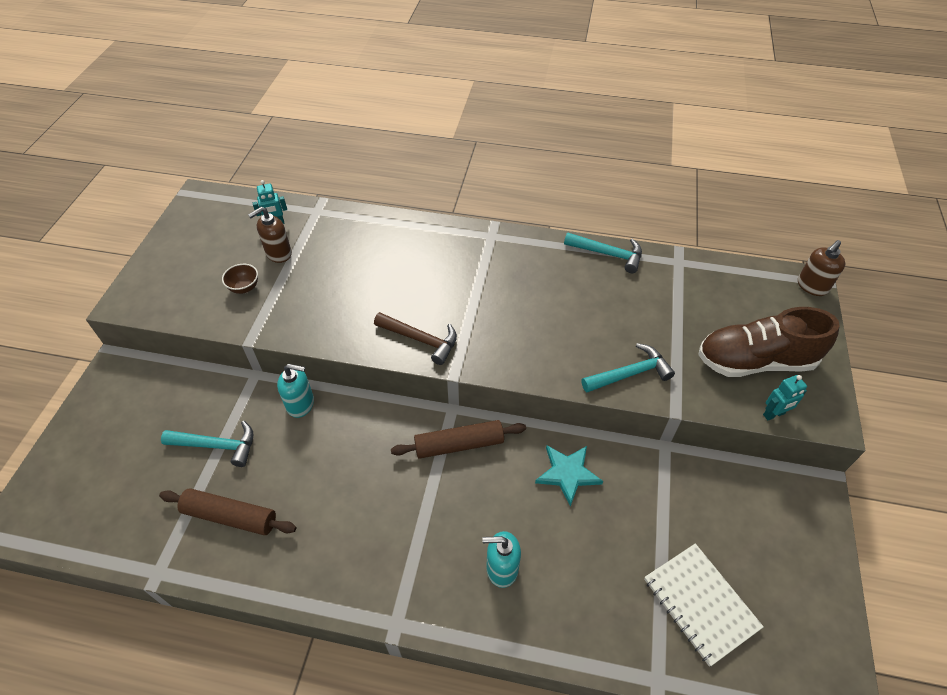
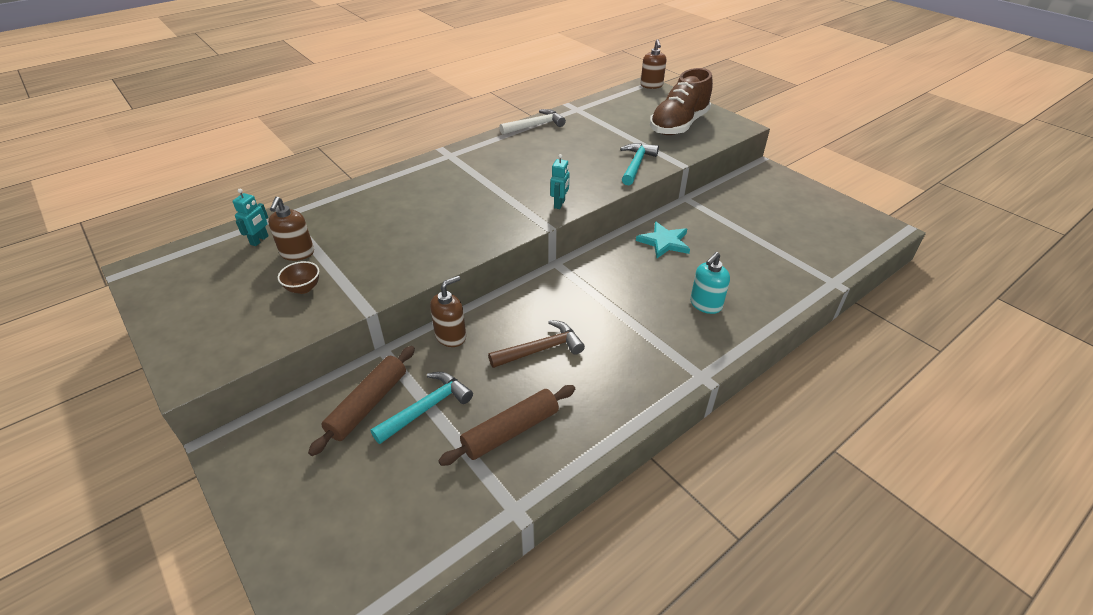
camera: 50 degrees left, 10 degrees down
(301, 404) = (451, 336): turquoise soap dispenser -> brown soap dispenser
(420, 340) = (497, 226): brown hammer -> brown hammer (541, 349)
(459, 445) = (589, 275): brown rolling pin -> brown rolling pin (368, 404)
(608, 254) = (535, 126): turquoise hammer -> white hammer
(700, 603) = (799, 242): white notebook -> none
(774, 414) = (719, 138): turquoise robot -> turquoise robot (559, 204)

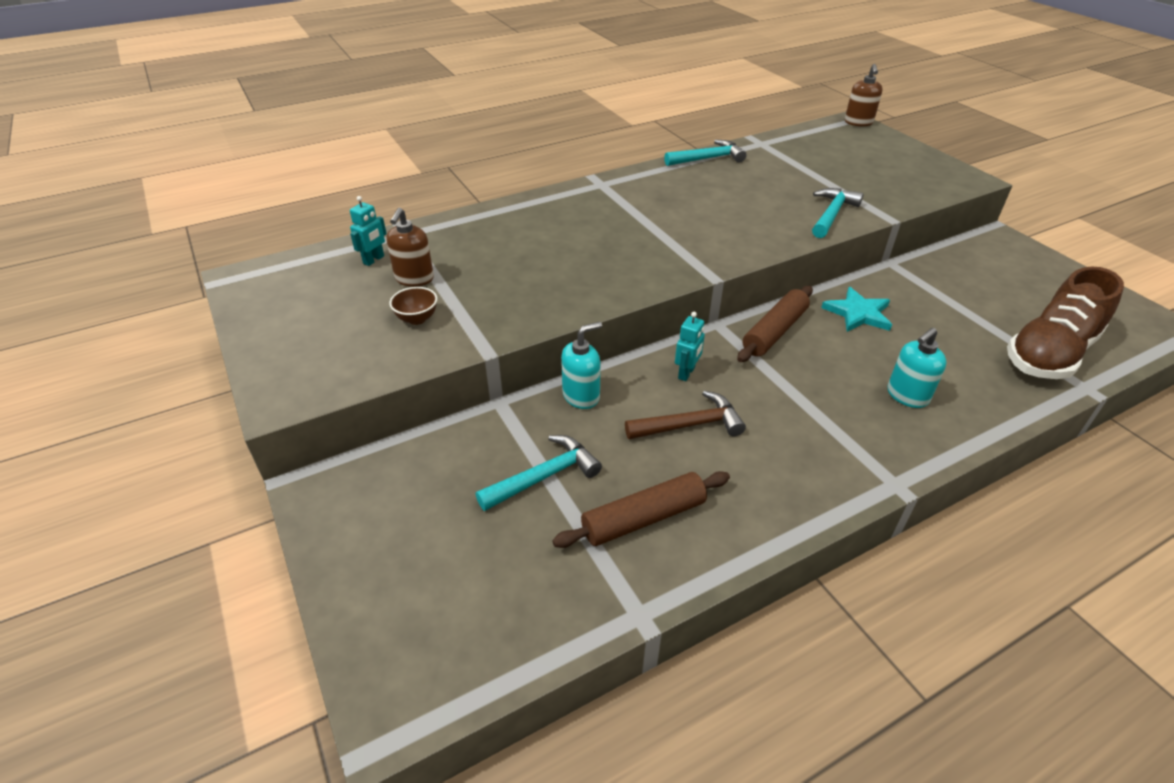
camera: 10 degrees right, 0 degrees up
(368, 404) = (476, 463): brown rolling pin -> brown rolling pin (775, 332)
(451, 336) = (581, 396): brown soap dispenser -> turquoise soap dispenser
(535, 126) = (708, 159): white hammer -> turquoise hammer
(559, 204) = (730, 252): turquoise robot -> turquoise robot (686, 373)
(678, 125) = (890, 172): brown shoe -> brown shoe (1049, 354)

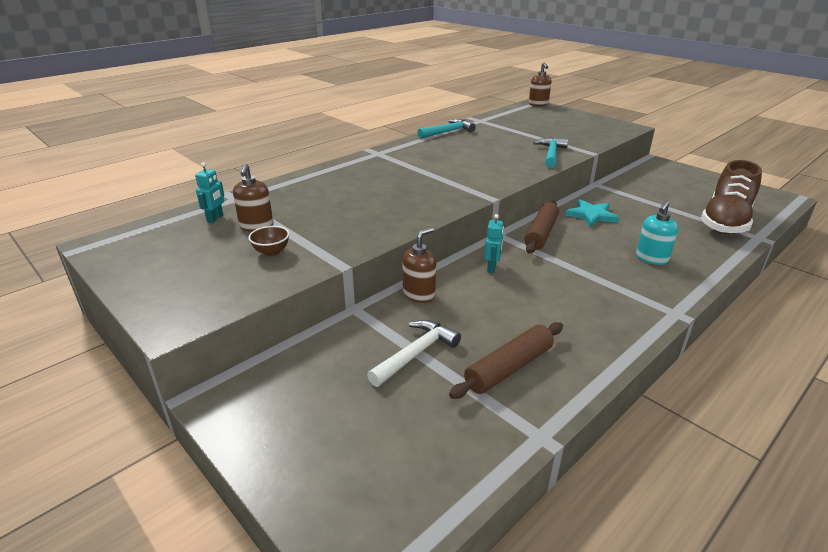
camera: 15 degrees left, 10 degrees down
(544, 477) = (416, 354): turquoise hammer -> white hammer
(581, 396) = (419, 294): turquoise soap dispenser -> brown soap dispenser
(689, 425) = (511, 300): brown hammer -> none

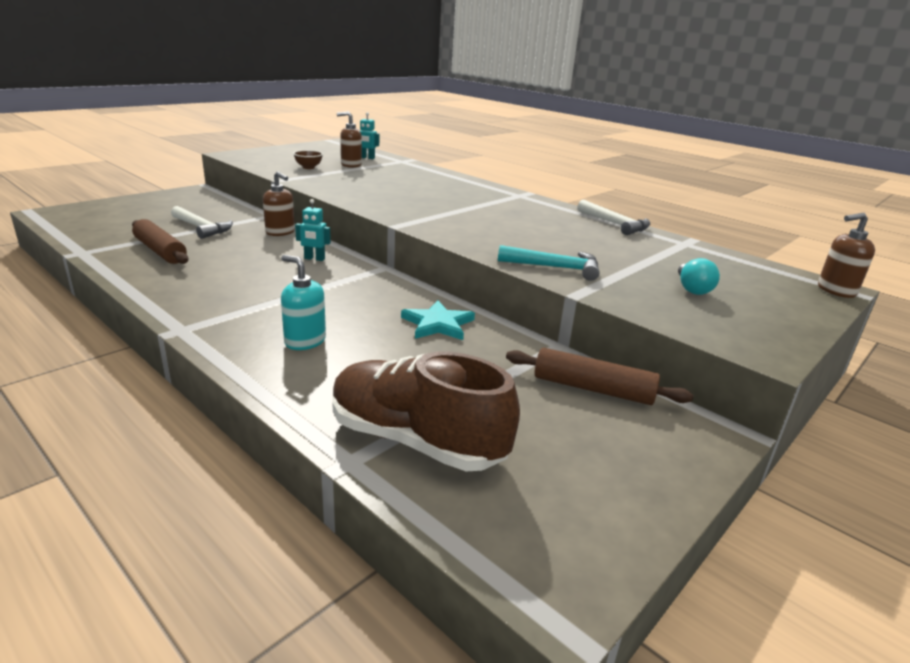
camera: 85 degrees right, 5 degrees down
(448, 132) = (614, 224): turquoise hammer -> white hammer
(541, 233) = (385, 287): brown rolling pin -> brown rolling pin (593, 389)
(560, 128) = (692, 289): none -> turquoise light bulb

